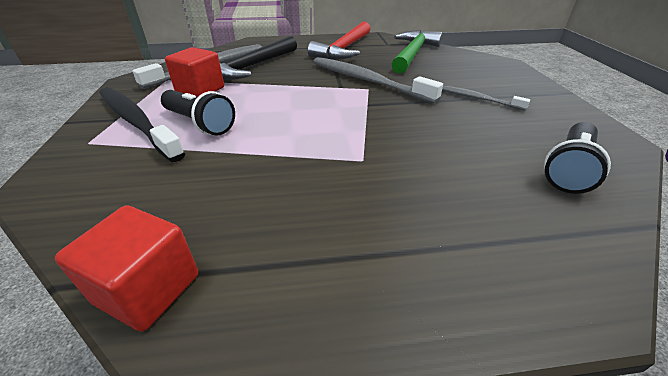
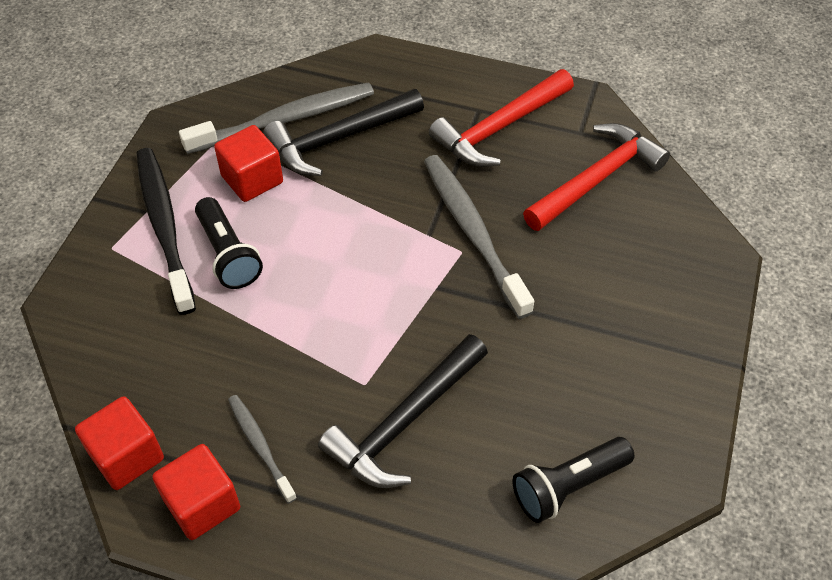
camera: 25 degrees right, 15 degrees up
(268, 302) = (202, 504): none -> red cube
(412, 54) = (596, 179): green hammer -> red hammer
(415, 171) = (405, 421): none -> black hammer
(477, 98) = (588, 328): grey toothbrush -> grey toothbrush (260, 446)

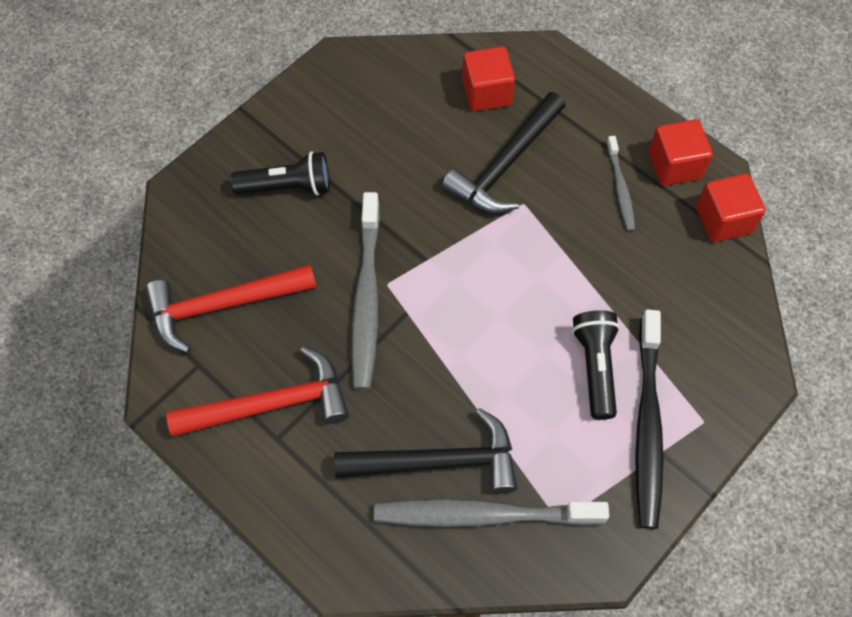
camera: 155 degrees left, 10 degrees up
(252, 179) = (545, 447): red cube -> red cube (486, 92)
(405, 421) = (506, 164): black hammer -> black hammer turned 150 degrees clockwise
(568, 486) = (416, 81): black flashlight -> black flashlight (287, 187)

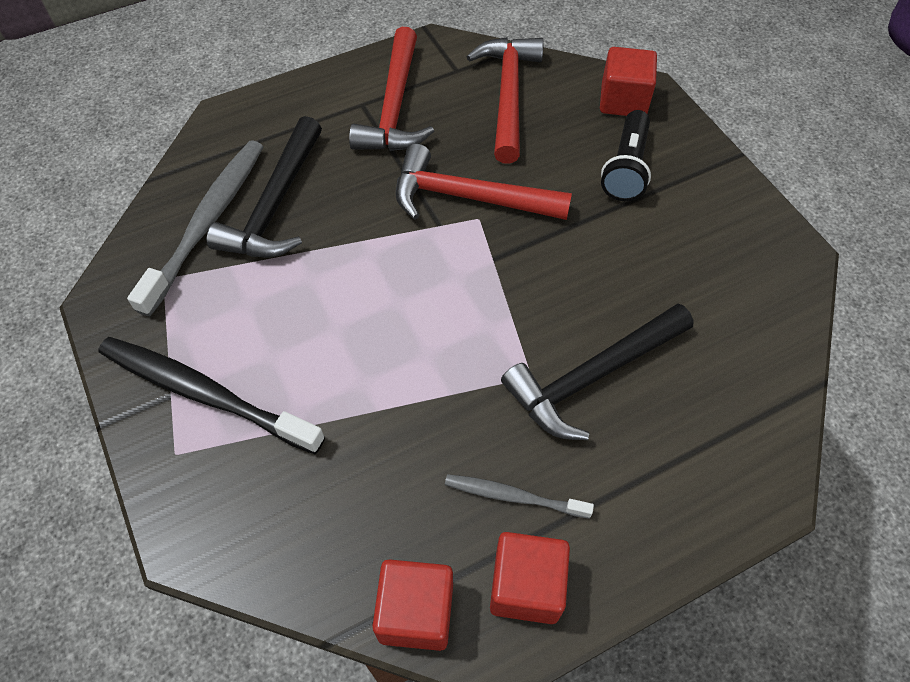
camera: 110 degrees right, 5 degrees down
(366, 298) = (469, 198): grey toothbrush -> red hammer
(486, 92) = (712, 393): red cube -> red cube (623, 100)
(506, 164) = (593, 376): black hammer -> black hammer turned 90 degrees counterclockwise
(595, 367) = (294, 370): black flashlight -> none

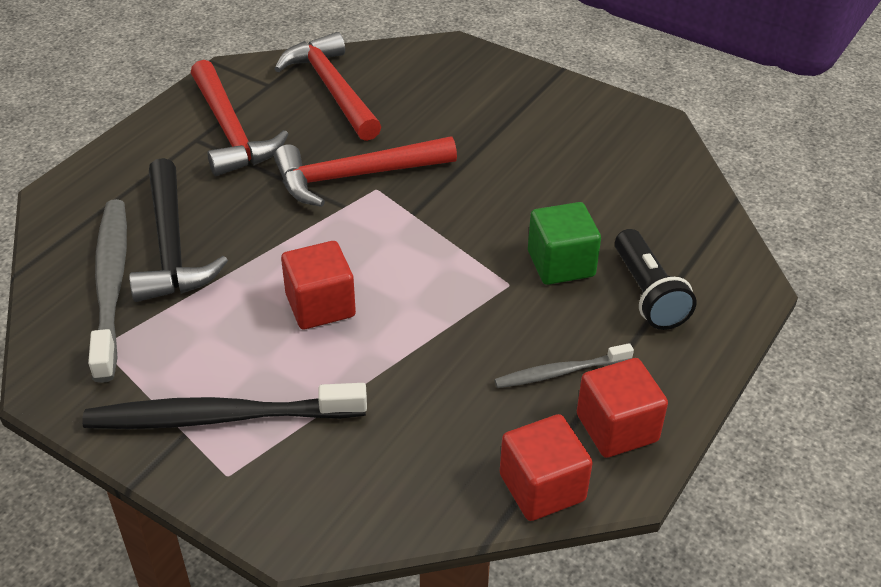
camera: 30 degrees left, 15 degrees down
(593, 376) = (561, 264): black hammer -> green cube
(623, 100) = (437, 61): red cube -> red cube (320, 305)
(626, 168) = (477, 109): black flashlight -> black flashlight (647, 294)

